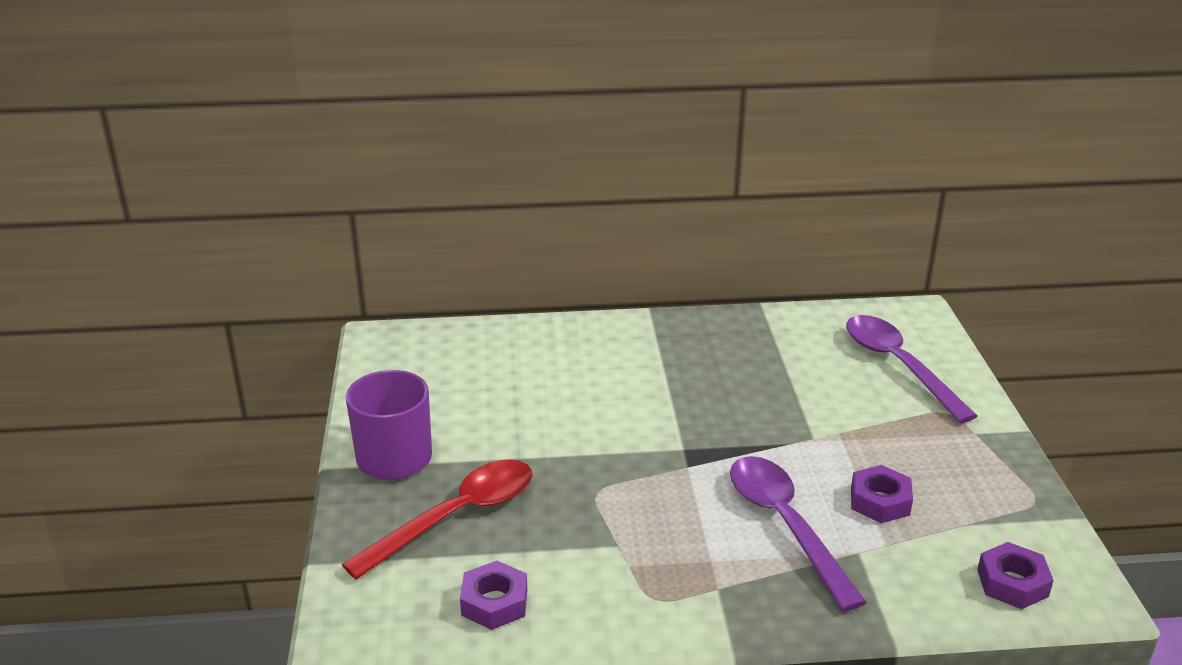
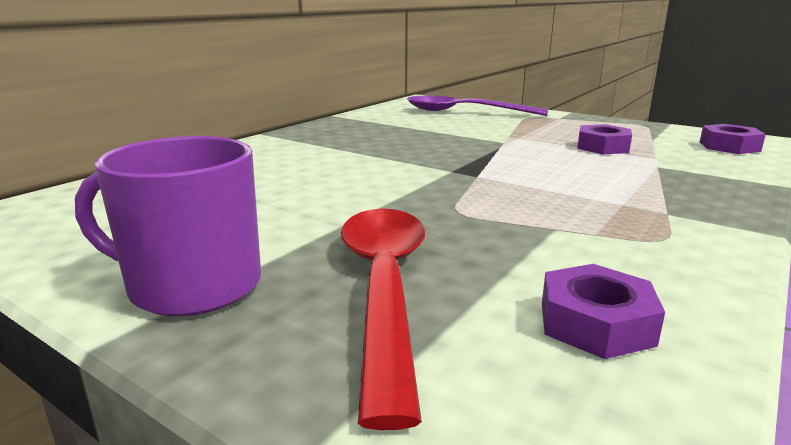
camera: 50 degrees left, 10 degrees down
(785, 524) = (599, 172): purple spoon -> none

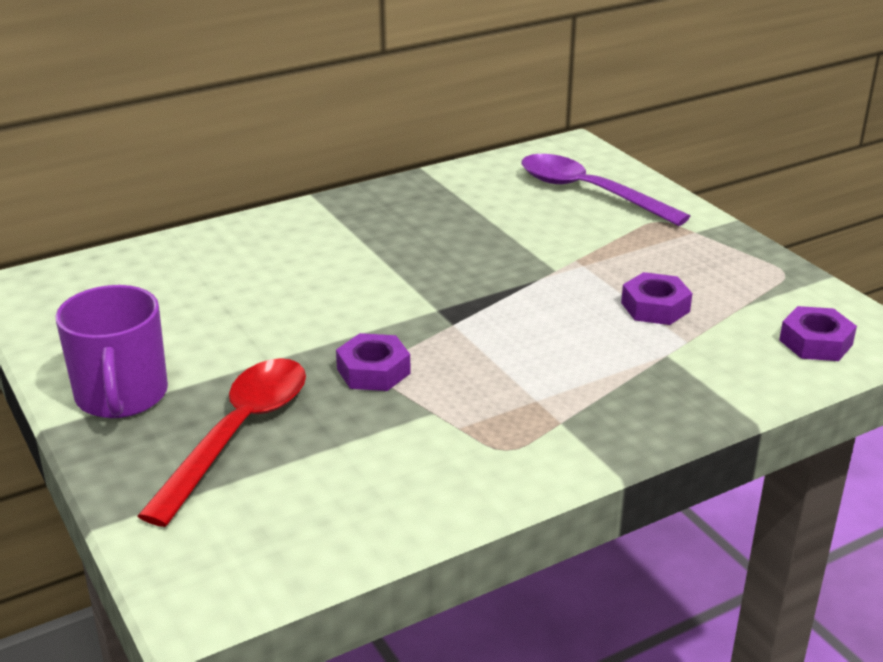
camera: 25 degrees right, 10 degrees up
(192, 285) = (121, 396): purple mug -> purple mug turned 135 degrees counterclockwise
(595, 323) = (340, 502): purple nut -> purple nut (373, 371)

